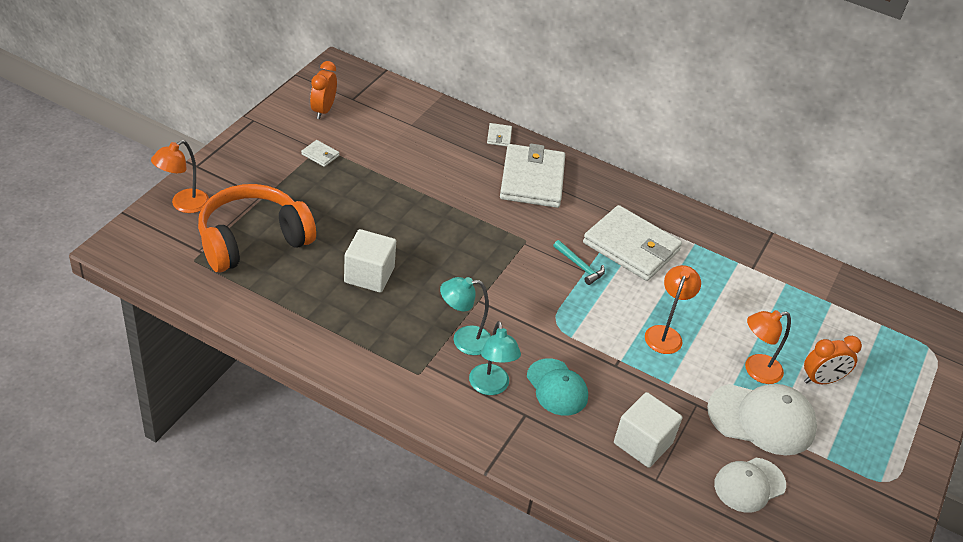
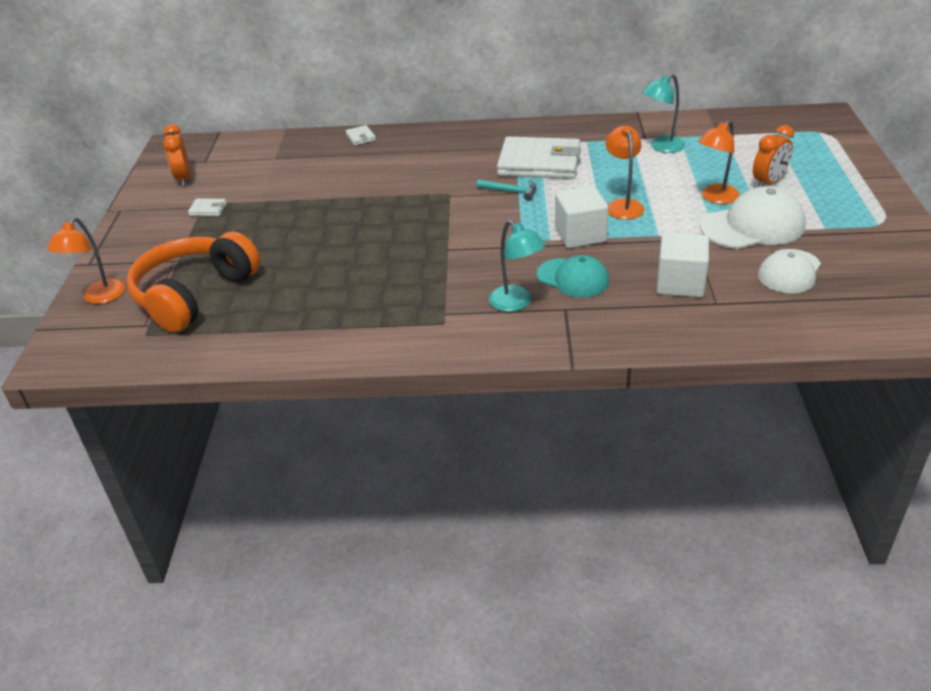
camera: 20 degrees left, 5 degrees down
(369, 275) = (331, 273): white cube -> white cube (580, 235)
(463, 340) = (461, 282): turquoise lamp -> turquoise lamp (661, 147)
(532, 180) = (416, 153): white wallet -> none

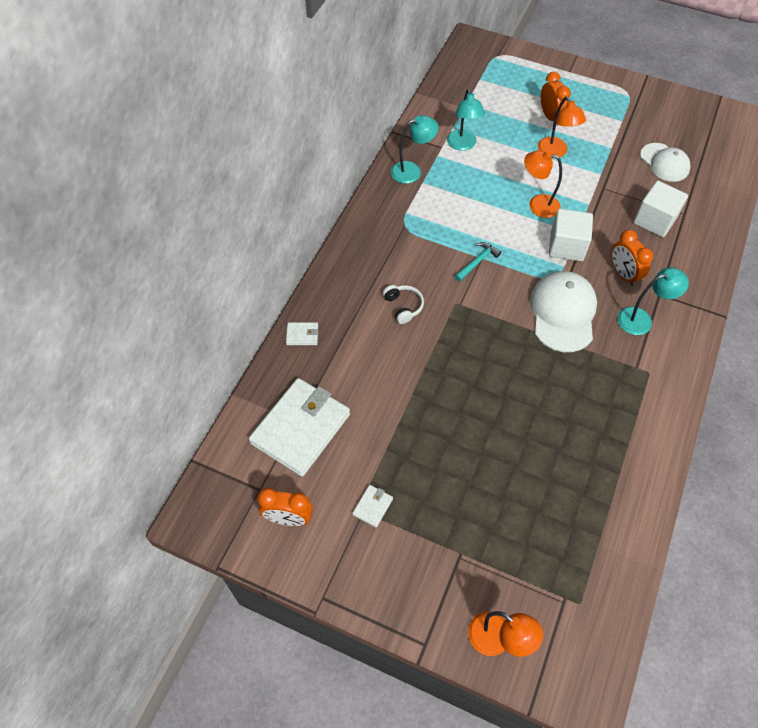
camera: 70 degrees left, 20 degrees up
(194, 295) = (531, 549): orange headphones -> none
(425, 170) = (403, 306): none -> white headphones
(539, 163) = (440, 226): white wallet -> white wallet (301, 429)
(573, 278) = (623, 274): turquoise cap -> orange clock
(596, 133) = (412, 171): none -> turquoise lamp
(753, 226) = (602, 152): white cap -> white cap (563, 313)

